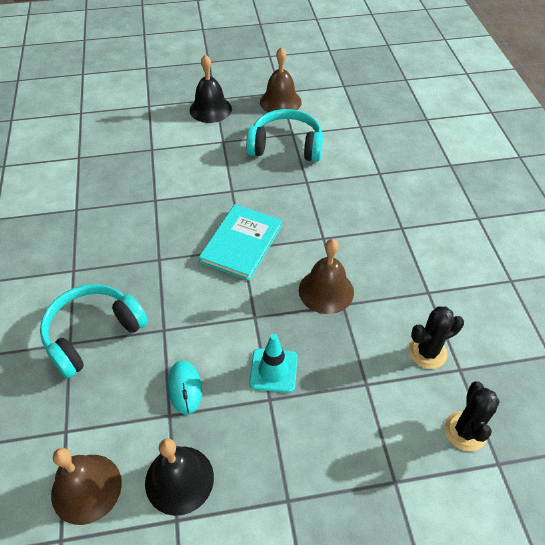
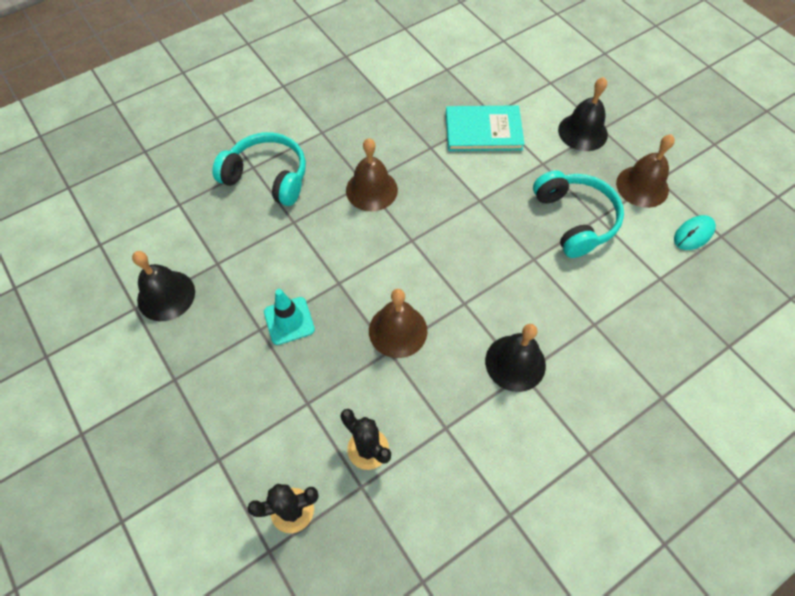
camera: 65 degrees right, 10 degrees up
(86, 488) = (140, 240): brown bell -> brown bell (371, 190)
(185, 388) = (245, 262): turquoise mouse -> turquoise mouse (693, 234)
(241, 244) = (417, 237): turquoise book -> turquoise book (483, 131)
(390, 228) = (515, 363): none -> black bell

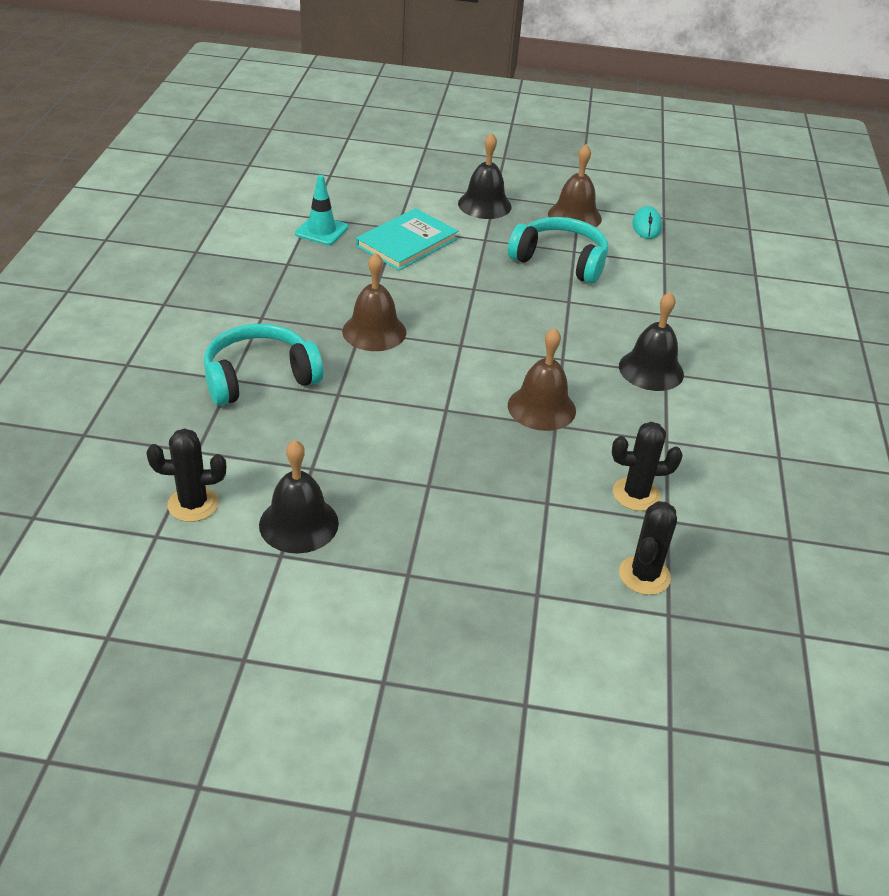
camera: 50 degrees left, 20 degrees down
(137, 238) = (193, 504): none -> black cactus
(289, 321) = (445, 461): turquoise traffic cone -> turquoise traffic cone (321, 231)

